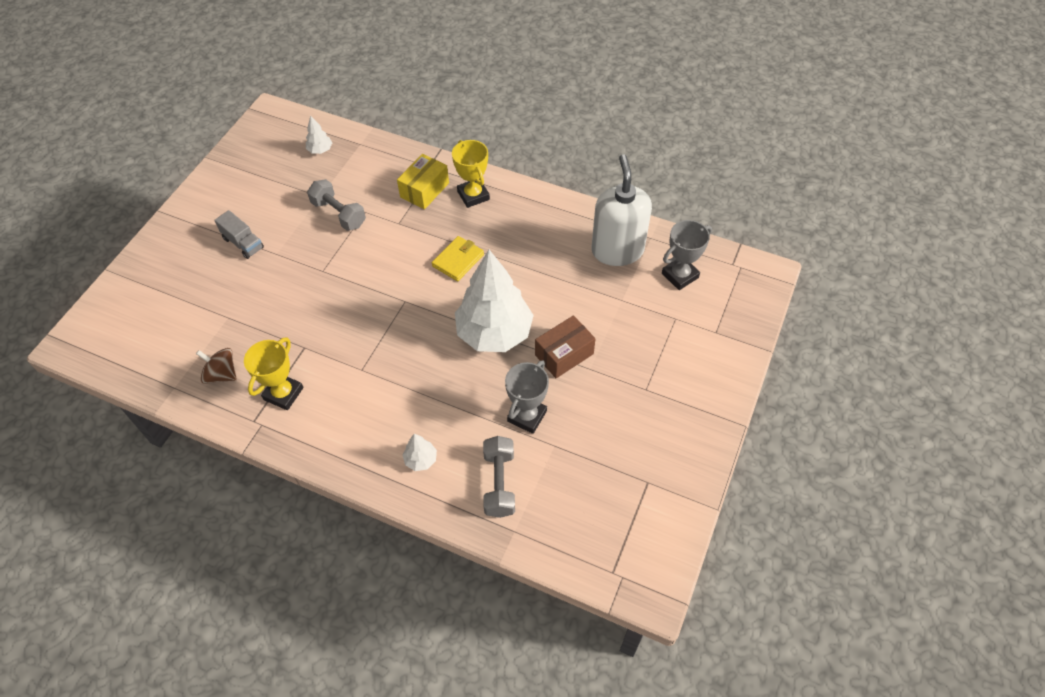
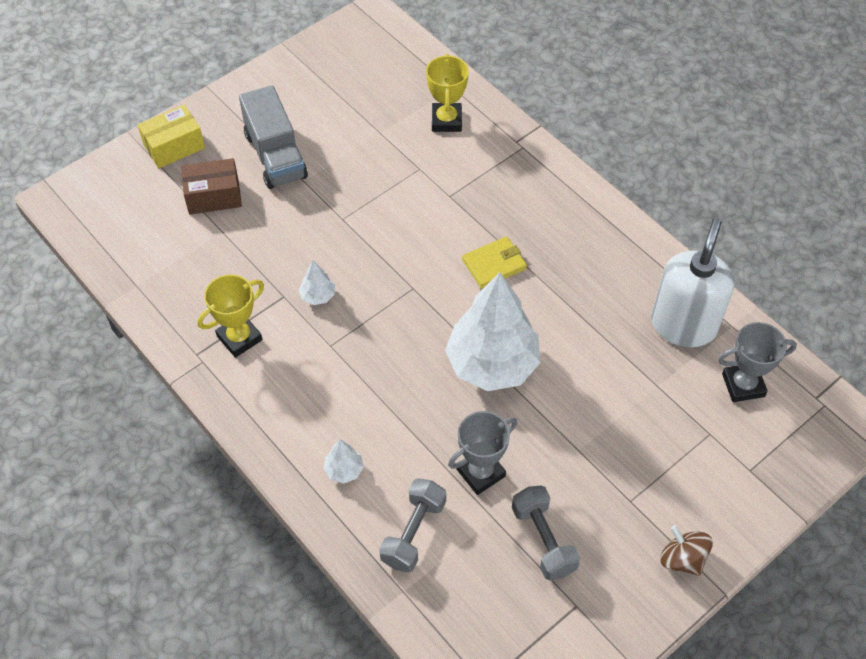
camera: 25 degrees right, 0 degrees up
(222, 374) = (188, 291): brown spinning top -> brown spinning top (682, 559)
(243, 243) = (275, 156): grey truck -> grey truck, size x1.70
(320, 150) = (406, 79): white tree -> white tree (318, 296)
(339, 214) = (390, 161): grey dumbbell -> grey dumbbell (543, 540)
(424, 190) = (497, 168): yellow box -> yellow box (174, 146)
(473, 195) = (549, 195): yellow trophy -> yellow trophy (446, 120)
(564, 354) = (557, 421): brown box -> brown box (213, 196)

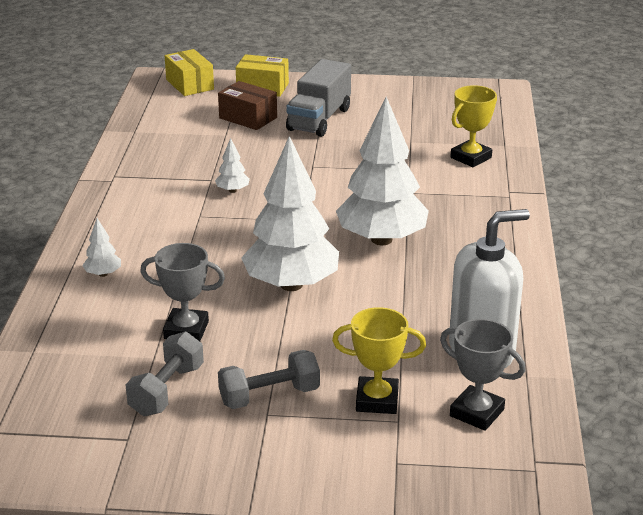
camera: 45 degrees right, 25 degrees down
(102, 187) = (190, 84): none -> yellow box
(239, 338) = (151, 182): yellow trophy -> yellow trophy (377, 400)
(413, 532) = (90, 329): grey dumbbell -> grey dumbbell (269, 396)
(494, 264) = (381, 239): yellow wallet -> white tree
(682, 559) = (249, 471): brown spinning top -> none

